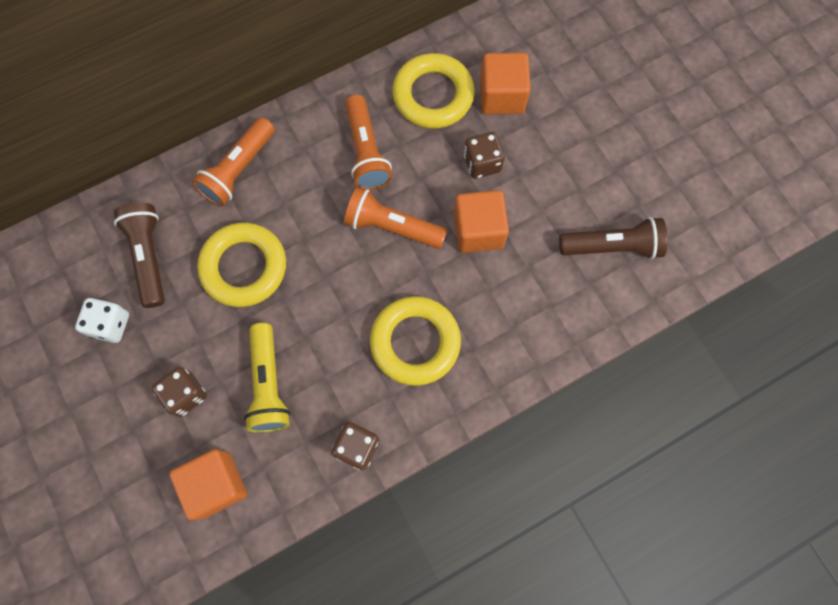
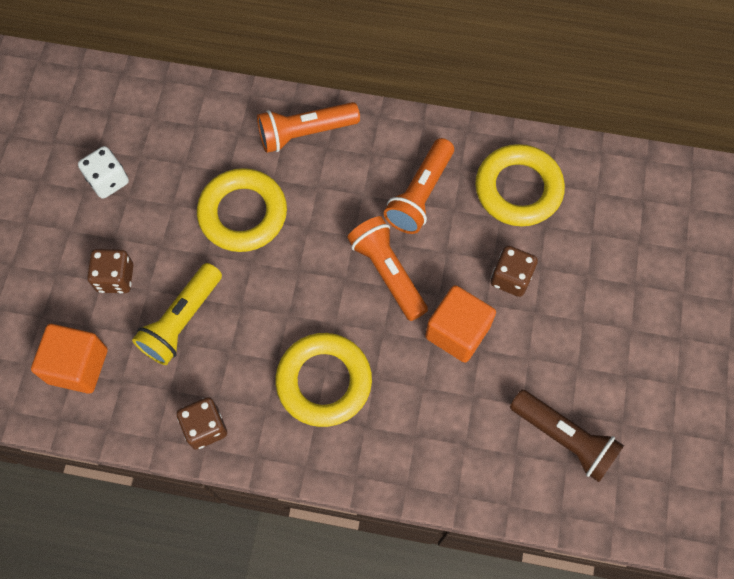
camera: 40 degrees right, 5 degrees down
(149, 257) = (180, 150): brown flashlight -> none
(501, 96) = (579, 234): orange cube -> none

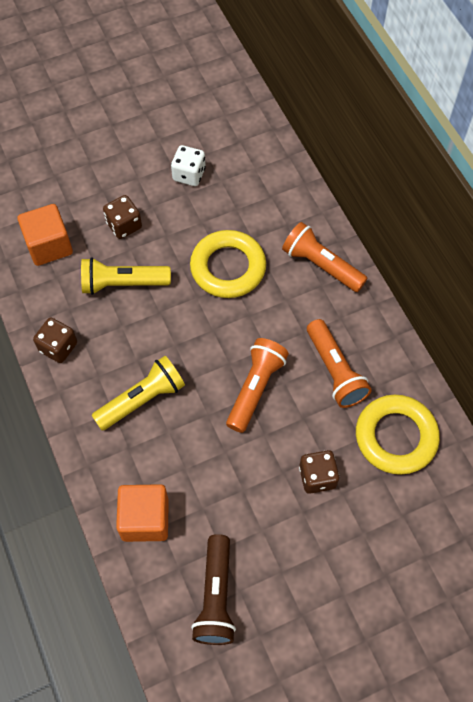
camera: 55 degrees right, 5 degrees down
(324, 381) = (142, 399): yellow ring -> yellow flashlight
(420, 194) = (335, 371): orange flashlight -> orange flashlight turned 105 degrees counterclockwise
(457, 332) = (245, 466): orange cube -> orange cube (145, 519)

